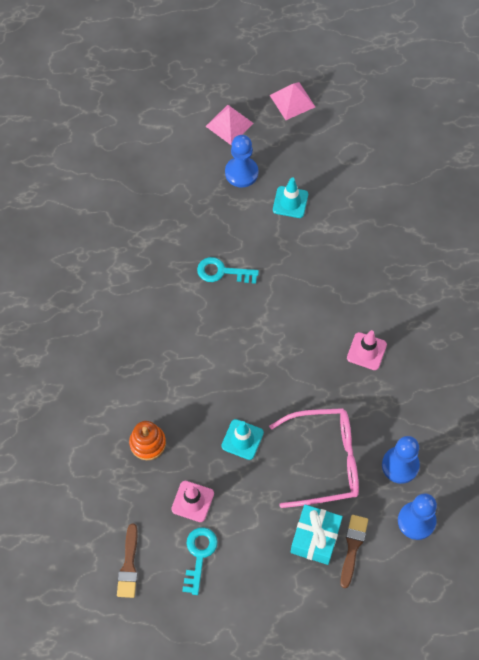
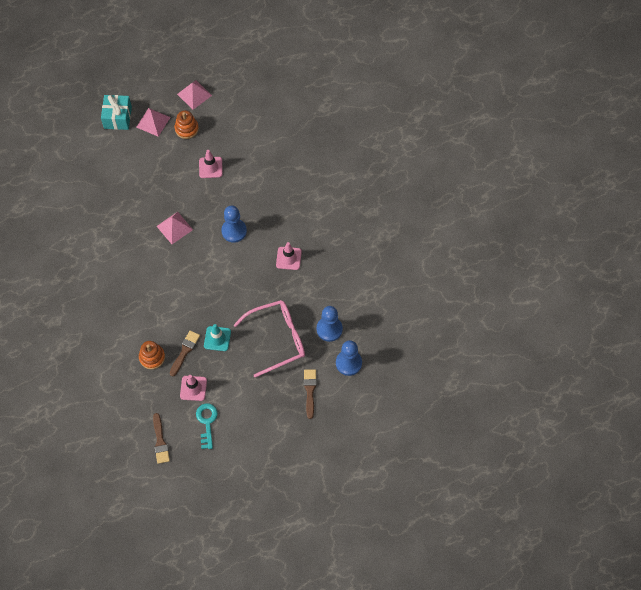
camera: 15 degrees left, 0 degrees up
(194, 446) = (185, 351): none -> brown brush
(222, 272) = (174, 227): turquoise key -> pink pyramid
(241, 173) = (170, 154): blue pawn -> blue pawn (234, 231)
(271, 143) = (186, 129): none -> orange stacking toy
(290, 202) = (210, 167): turquoise traffic cone -> pink traffic cone
(315, 538) = (283, 391): turquoise gift -> turquoise gift (117, 117)

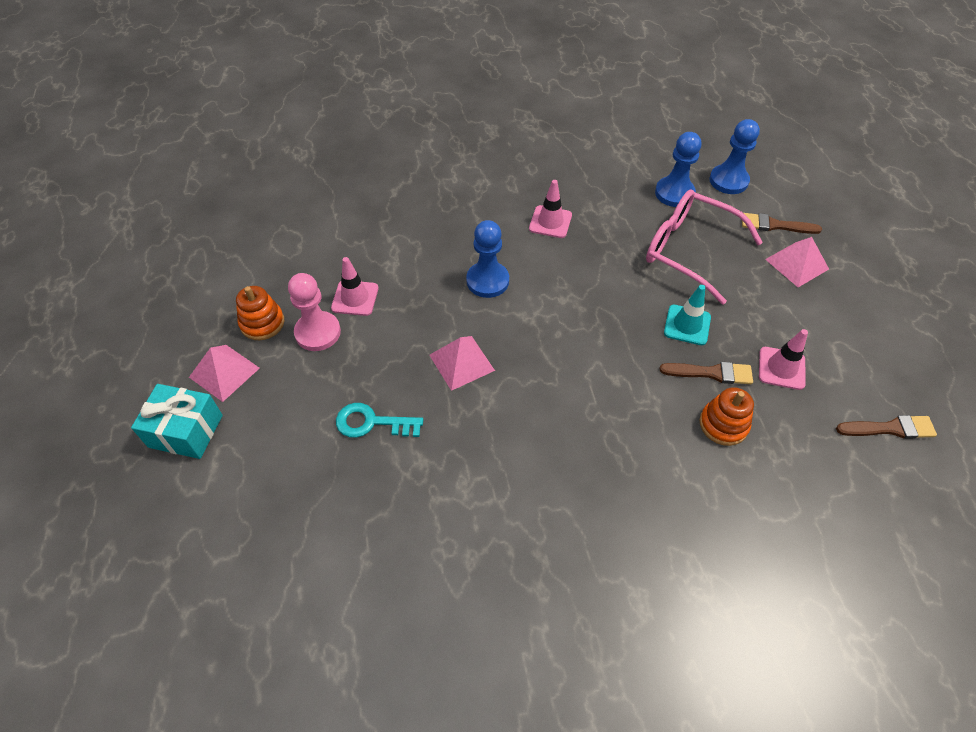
camera: 80 degrees left, 10 degrees down
(184, 156) = (318, 332): none -> pink pawn
(185, 351) = (711, 373): brown brush -> brown brush turned 150 degrees clockwise
(194, 94) = (196, 304): pink pyramid -> pink pyramid (796, 264)
(207, 422) = (843, 356): turquoise key -> turquoise key (372, 423)
(277, 339) = (689, 250): pink glasses -> pink glasses turned 45 degrees counterclockwise

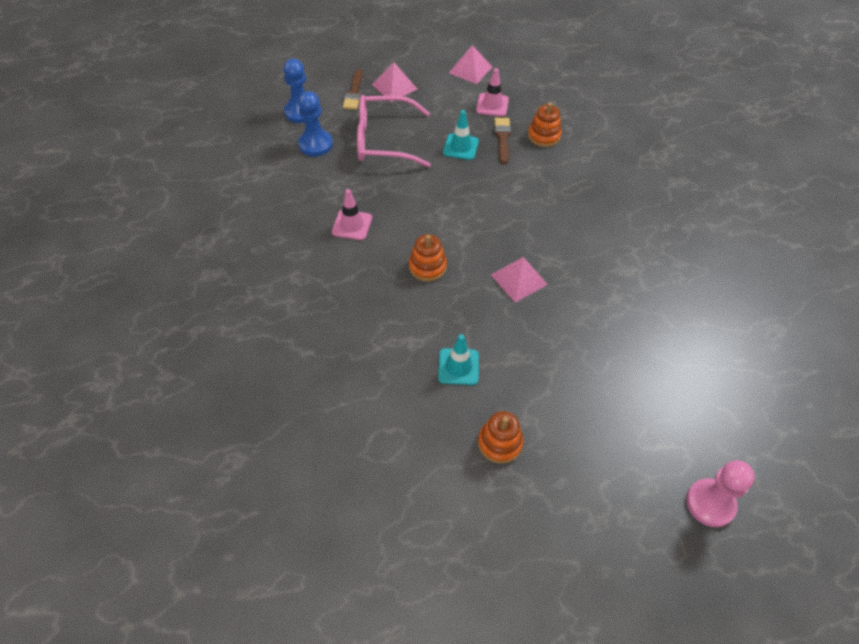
camera: 95 degrees left, 0 degrees up
(186, 431) = (634, 480): turquoise gift -> none
(224, 372) = (564, 463): pink pyramid -> pink pyramid (470, 69)
(318, 332) = (504, 391): pink pawn -> pink pawn (710, 503)
(355, 298) = (458, 366): pink traffic cone -> turquoise traffic cone
(372, 423) = (590, 334): turquoise key -> none
(487, 281) = (427, 267): blue pawn -> orange stacking toy
(689, 250) = (383, 140): pink glasses -> pink glasses turned 60 degrees clockwise
(890, 428) = (530, 67): brown brush -> none

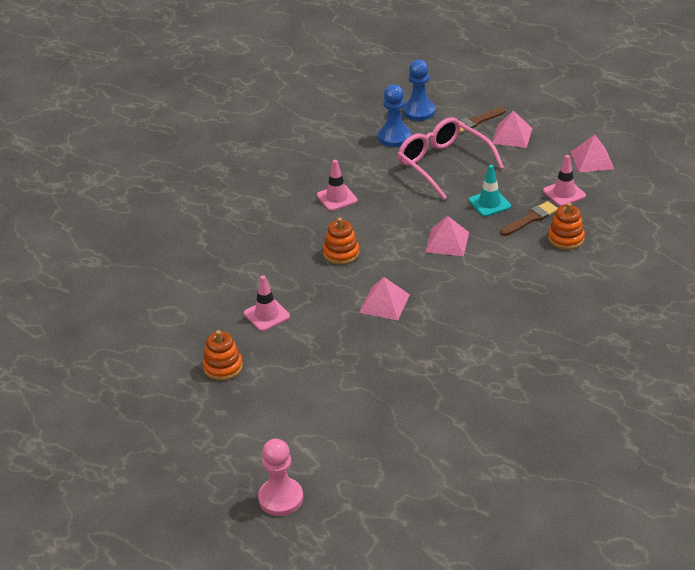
camera: 55 degrees right, 15 degrees down
(458, 366) = (266, 315): turquoise traffic cone -> pink traffic cone
(481, 197) = (447, 242): none -> pink pyramid

